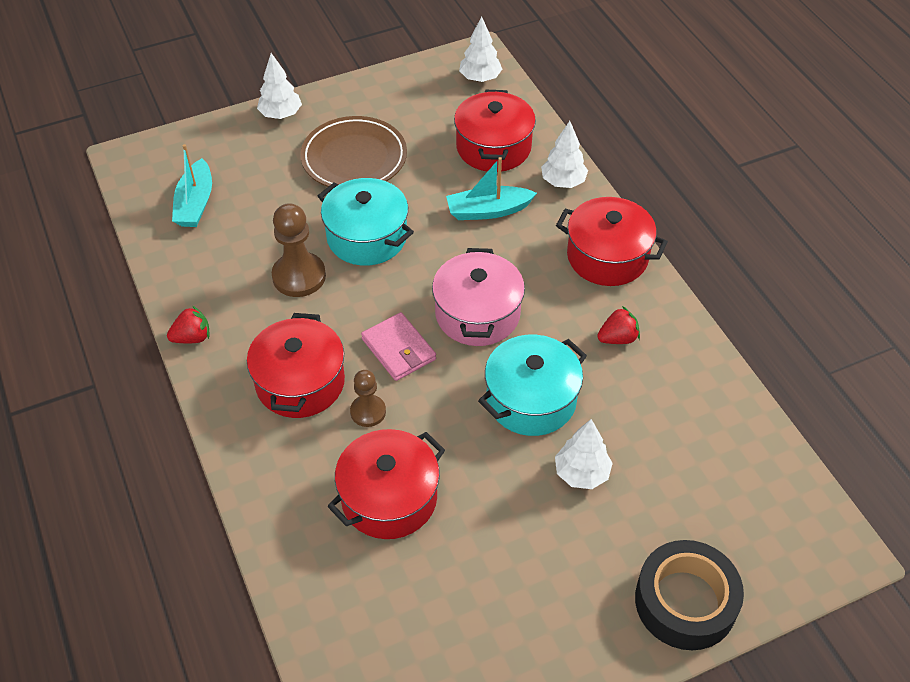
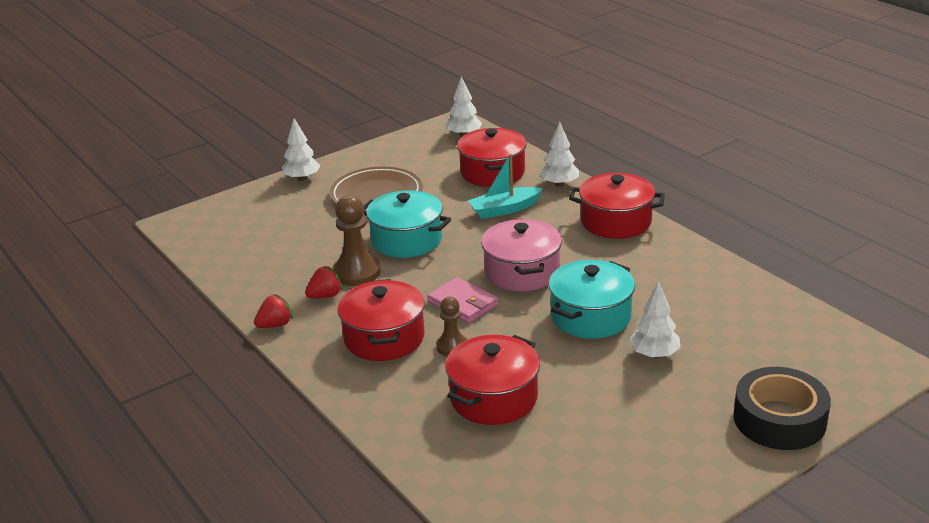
camera: 10 degrees left, 20 degrees down
(195, 203) = (246, 242): turquoise boat -> none
(618, 338) = (647, 268): red strawberry -> red strawberry (325, 296)

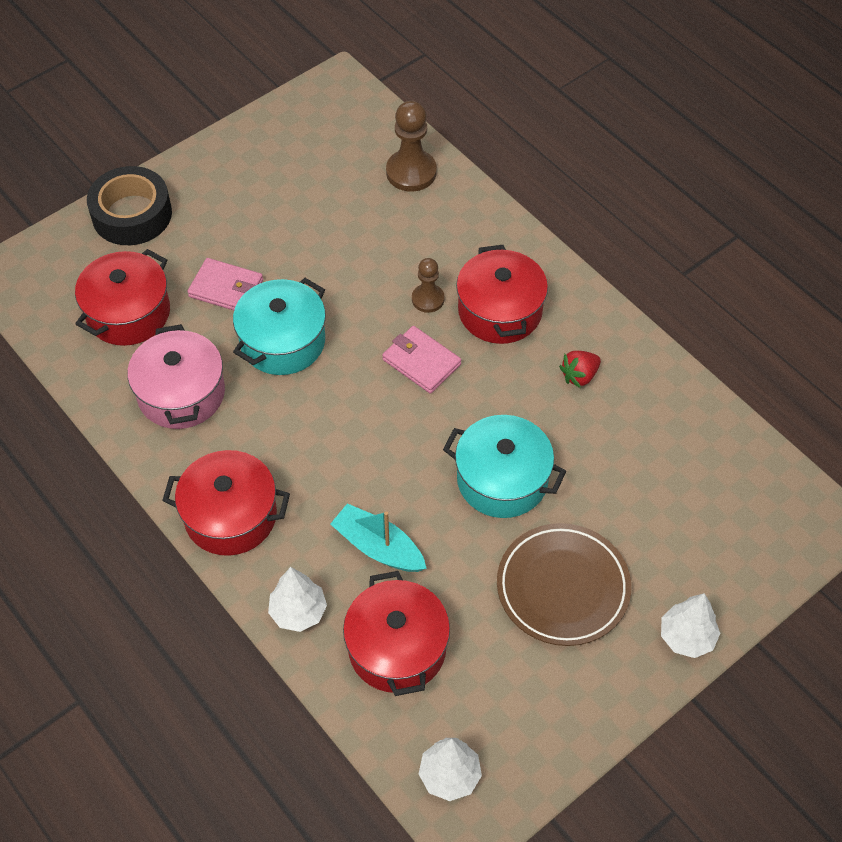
camera: 175 degrees right, 25 degrees up
(275, 325) = (621, 330): red strawberry -> none
(356, 272) = (552, 416): brown pawn -> brown pawn (411, 172)
(494, 398) = (383, 236): red pot -> red pot (128, 313)
(504, 210) = (378, 547): turquoise boat -> turquoise boat turned 120 degrees counterclockwise
(522, 272) = (355, 415): pink pot -> pink pot (181, 393)
(654, 354) = (226, 288): white tree -> pink wallet

